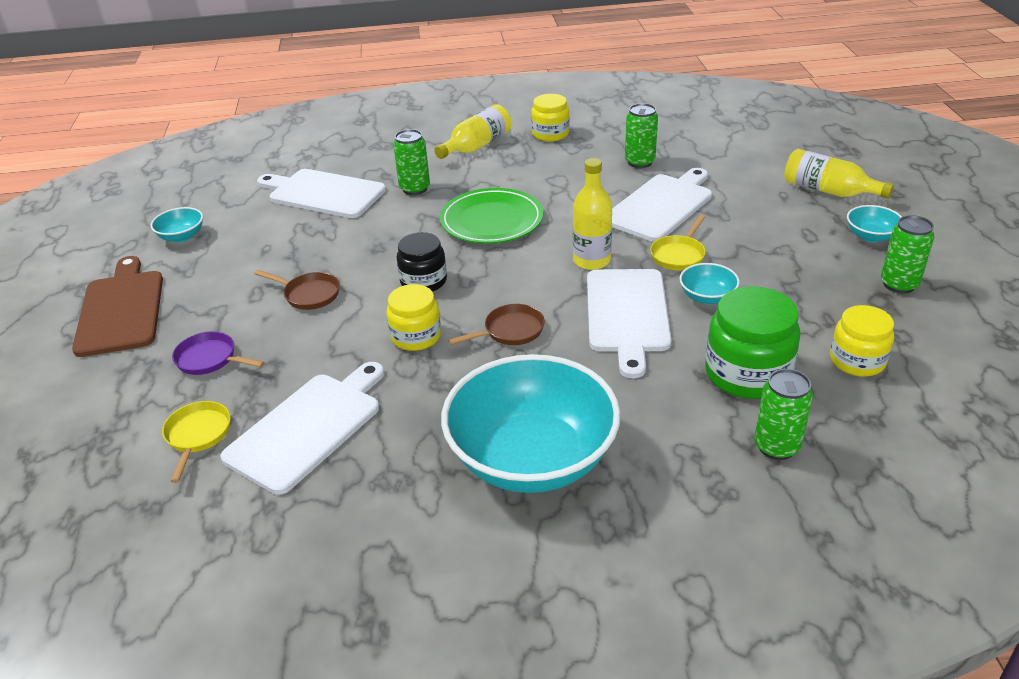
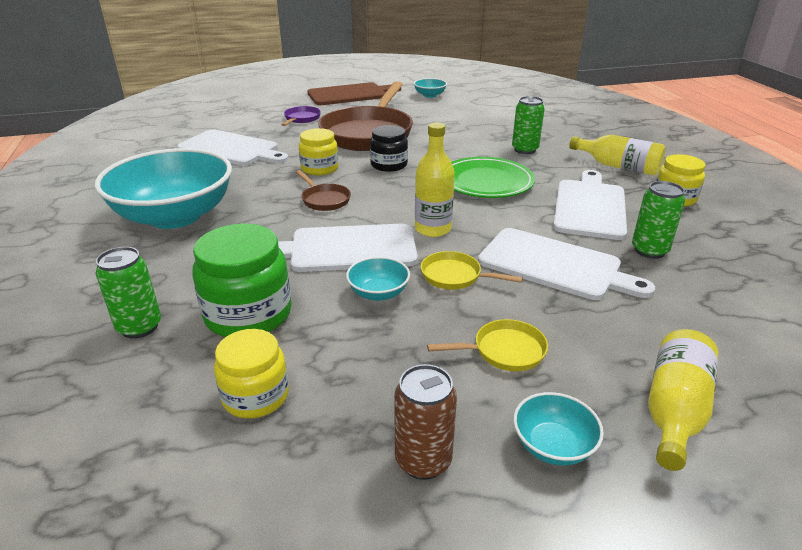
camera: 80 degrees right, 5 degrees down
(197, 436) = (233, 125): yellow pan -> yellow pan (504, 351)
(309, 294) = (369, 133): brown pan -> brown pan, size x2.38
(323, 193) = (501, 122): white cutting board -> white cutting board (590, 207)
(899, 284) = (423, 460): green can -> brown can

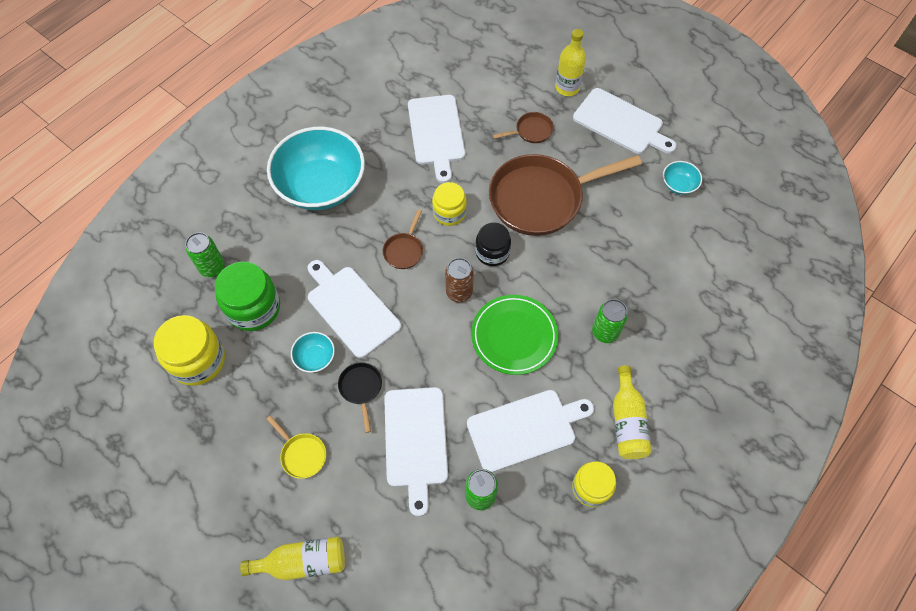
camera: 55 degrees right, 30 degrees up
(256, 396) = (198, 360): yellow jar -> yellow jar, size x1.55
(301, 119) = (531, 131): purple pan -> brown pan
(350, 94) = (621, 123): brown cutting board -> white cutting board
(423, 460) = (199, 459): brown can -> brown can (459, 292)
(433, 229) = (412, 342): yellow bottle -> yellow bottle (567, 88)
(455, 276) = (361, 389): yellow pan -> black pan
(553, 445) = (241, 511): turquoise bowl -> none

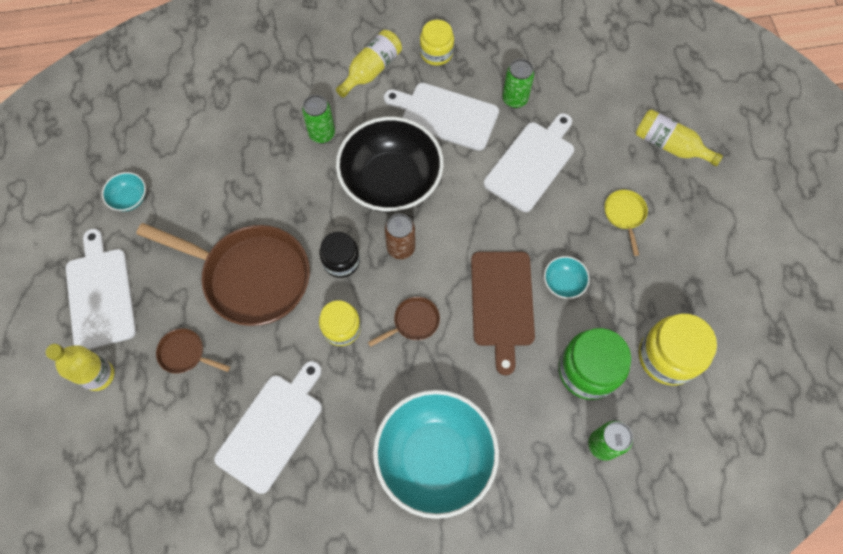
camera: 140 degrees left, 5 degrees up
(351, 308) = (502, 303): white cutting board -> brown cutting board
(361, 389) = (543, 230): black pan -> none
(514, 336) = (391, 181): green plate -> black bowl

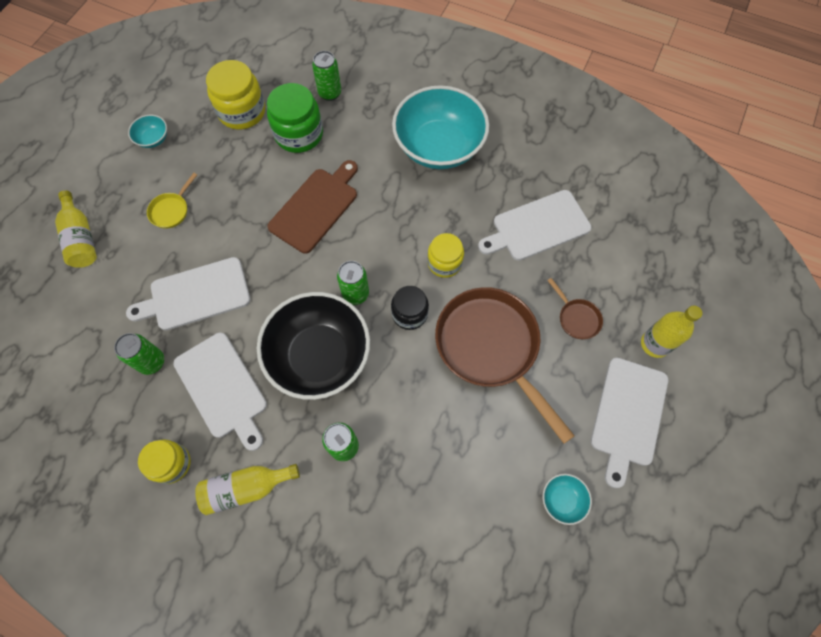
camera: 145 degrees left, 0 degrees up
(401, 248) = (355, 294): brown can -> green can
(413, 322) = (389, 234): brown pan -> none
(563, 283) = (261, 194): turquoise bowl -> turquoise bowl (153, 139)

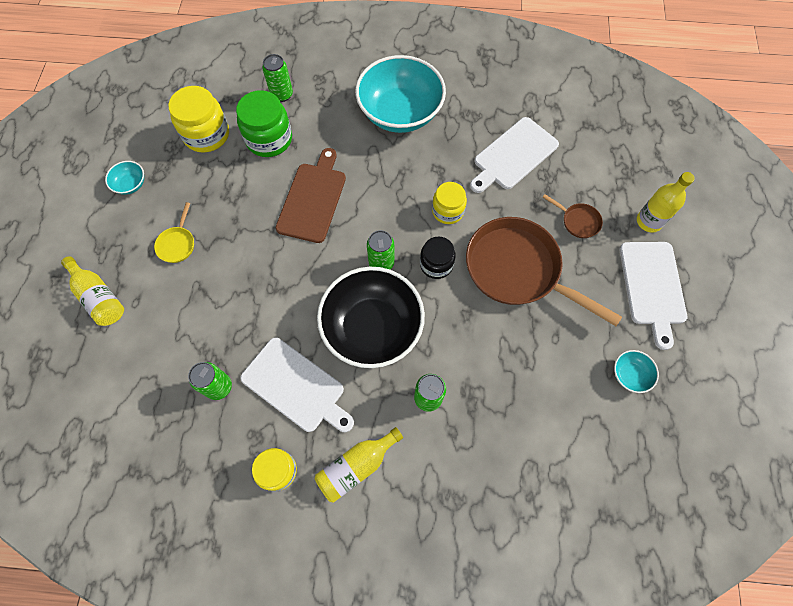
camera: 20 degrees left, 0 degrees up
(196, 295) = (234, 312): white cutting board -> none

